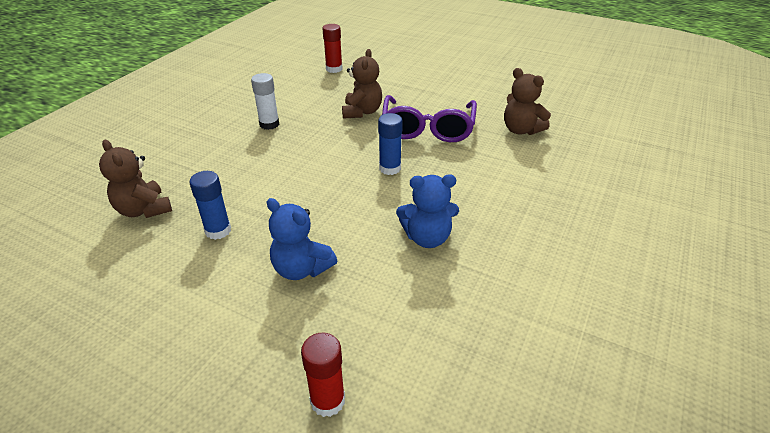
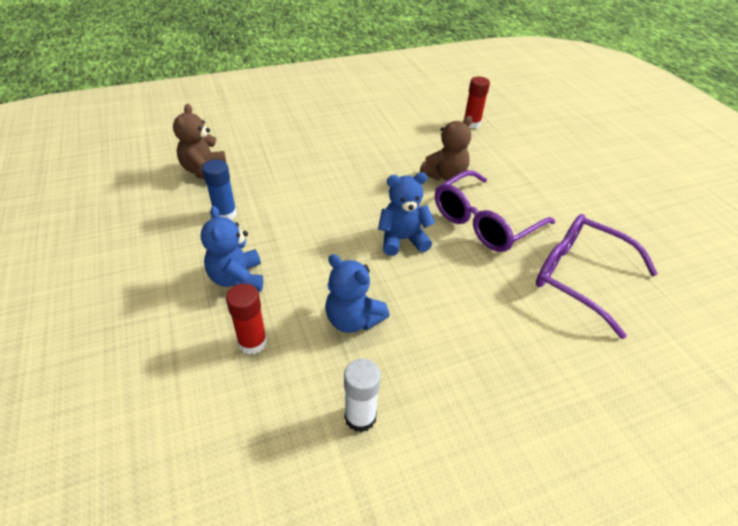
camera: 40 degrees right, 5 degrees up
(269, 124) = (359, 148): white glue stick -> white glue stick (360, 417)
(327, 400) = (134, 387): red glue stick -> red glue stick (252, 342)
(390, 168) = (402, 240): blue glue stick -> blue teddy bear
(521, 130) = (579, 277): brown teddy bear -> purple glasses

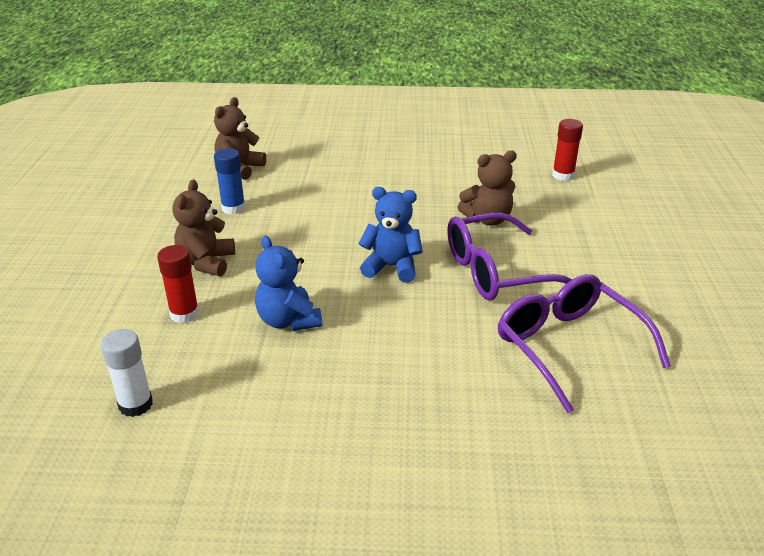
camera: 25 degrees right, 10 degrees down
(237, 279) = (206, 262): blue teddy bear -> brown teddy bear
(360, 417) = (236, 396): white glue stick -> white glue stick (135, 404)

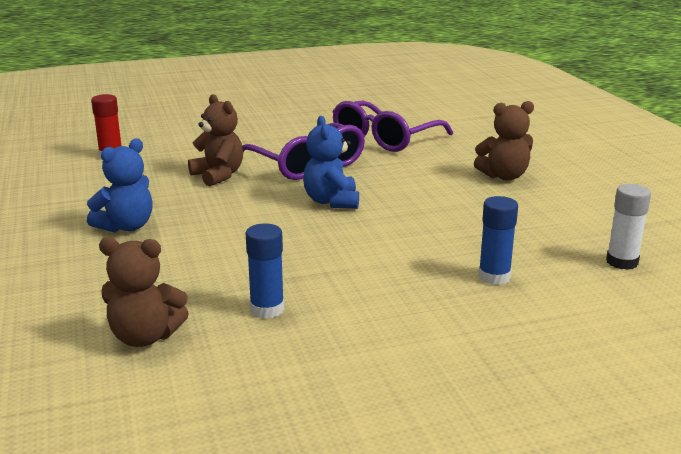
camera: 110 degrees left, 10 degrees down
(184, 314) = (494, 277): red glue stick -> blue glue stick
(206, 262) = (399, 291): brown teddy bear -> brown teddy bear (504, 176)
(288, 321) = (452, 227): blue teddy bear -> blue teddy bear (126, 226)

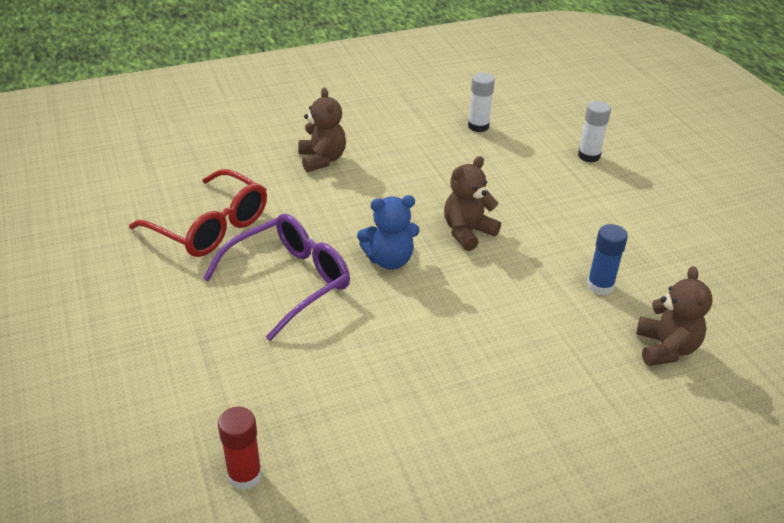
camera: 95 degrees left, 15 degrees up
(126, 226) = (472, 405): blue teddy bear -> none
(218, 175) = (322, 350): brown teddy bear -> brown teddy bear (467, 232)
(384, 139) = (210, 227): purple glasses -> red glasses
(494, 277) = (515, 179): blue glue stick -> none
(576, 342) = (589, 156): none -> white glue stick

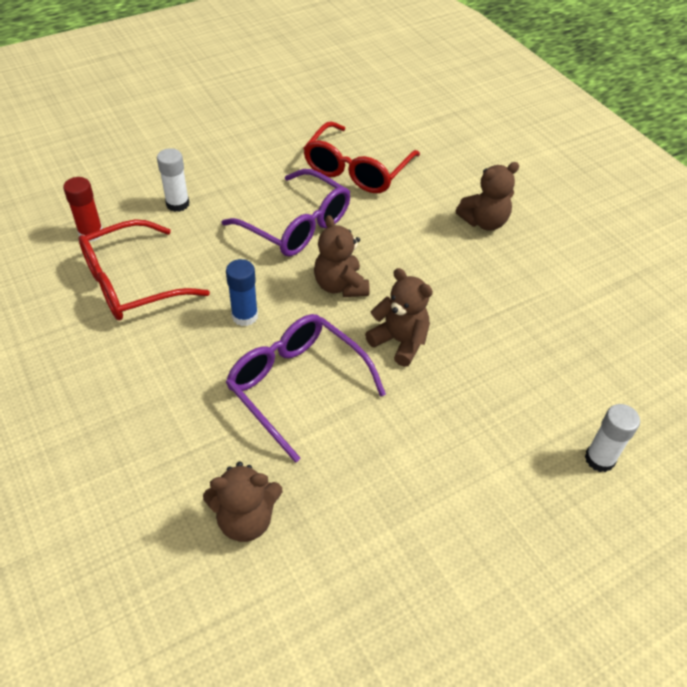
camera: 80 degrees right, 10 degrees up
(352, 430) = (131, 283): none -> red glasses
(389, 260) = (340, 286): blue teddy bear -> brown teddy bear
(478, 126) = (612, 342): white glue stick -> white glue stick (177, 204)
(517, 303) = (296, 385): none -> purple glasses
(600, 286) = (337, 460): blue glue stick -> blue glue stick (245, 316)

